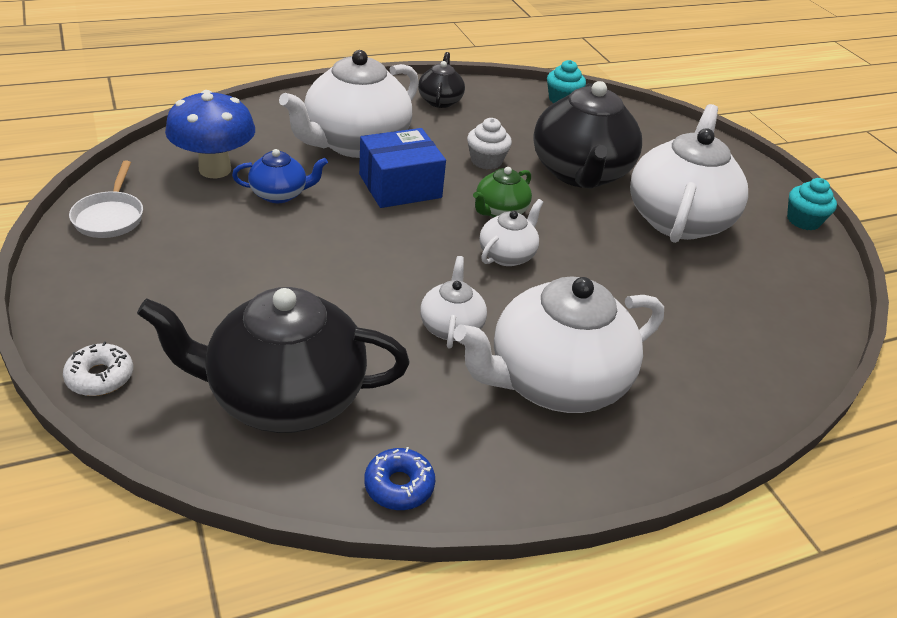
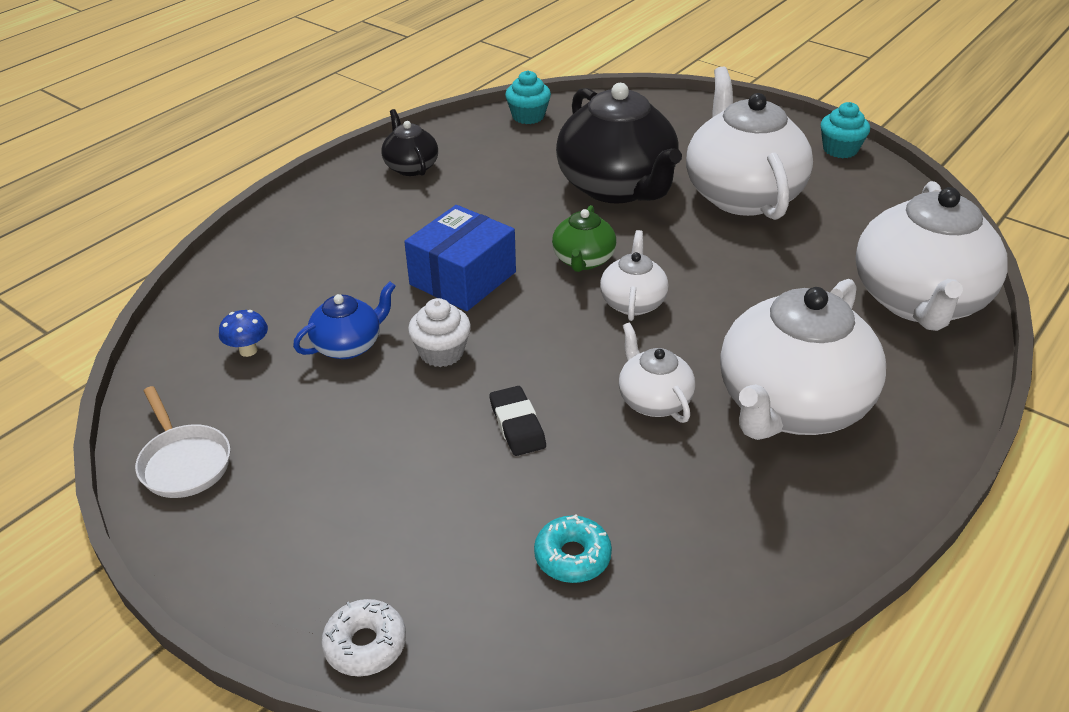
camera: 25 degrees left, 0 degrees up
(215, 169) = (248, 350): blue mushroom -> blue mushroom, size x0.44
(284, 396) = (572, 556): black teapot -> turquoise donut
(337, 295) = (517, 425): none -> black eraser
(355, 143) = (370, 252): white teapot -> white teapot (918, 301)
(399, 485) = (760, 581): blue donut -> none
(486, 161) = (519, 213): white cupcake -> white cupcake (441, 352)

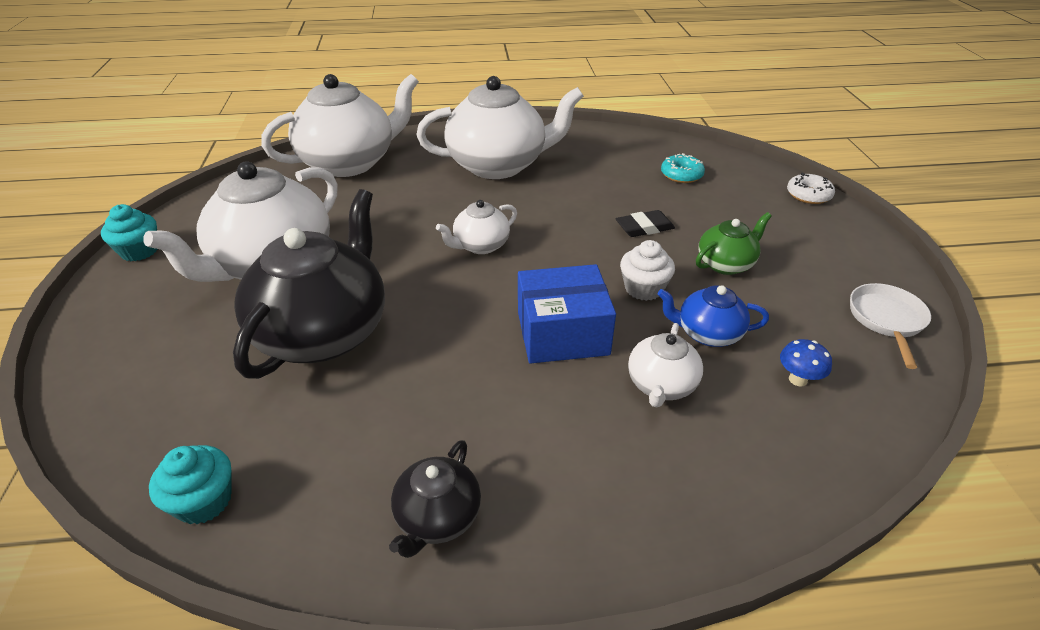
camera: 135 degrees left, 0 degrees up
(517, 425) = (644, 227): black eraser -> black eraser turned 45 degrees clockwise
(583, 260) = (460, 290): green teapot -> green teapot (726, 264)
(653, 400) = (556, 199): white teapot -> white teapot (661, 385)

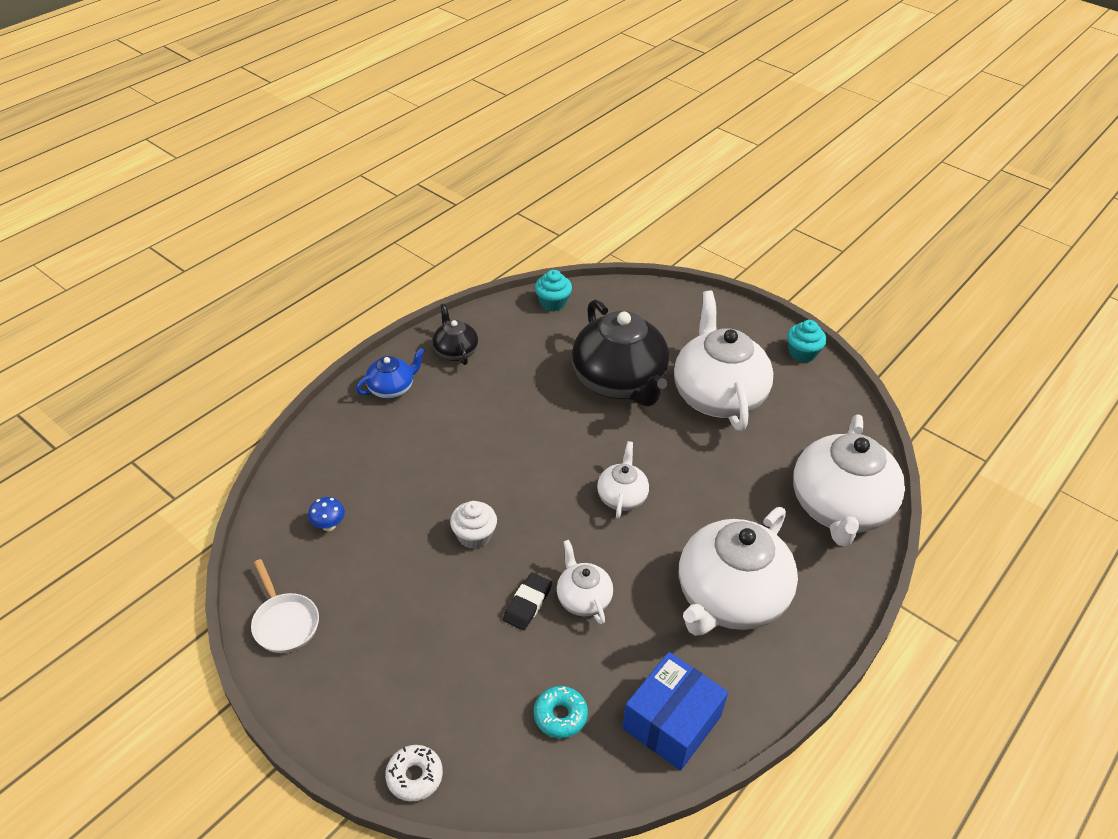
camera: 135 degrees right, 5 degrees up
(562, 333) = (493, 466): blue box -> blue box (671, 722)
(661, 385) = (407, 470): white teapot -> white teapot (583, 598)
(707, 333) = (404, 525): blue teapot -> blue teapot (392, 388)
(726, 264) = (433, 604): green teapot -> none

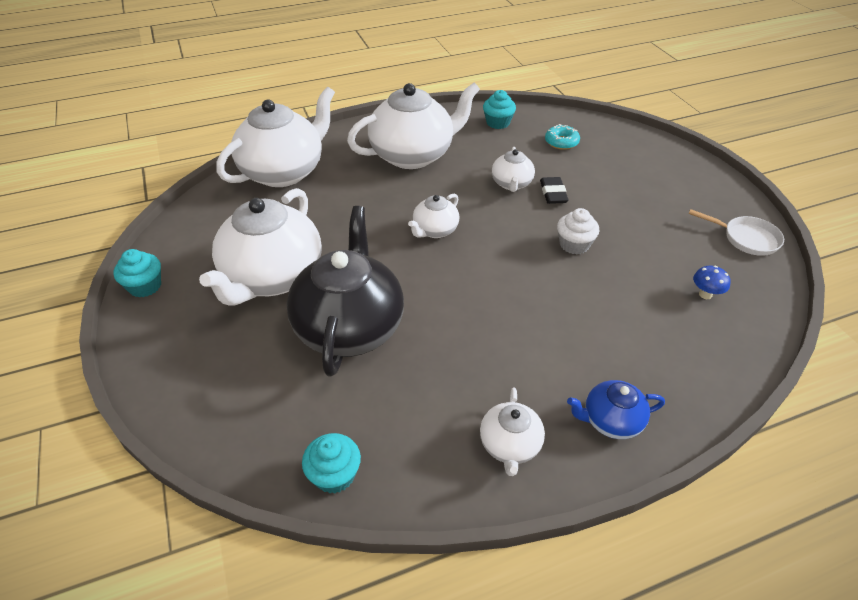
camera: 150 degrees left, 0 degrees up
(285, 623) = (746, 238): white pan -> white pan turned 120 degrees clockwise
(414, 776) = (660, 145): white donut -> none
(455, 351) = (510, 445): black teapot -> white teapot
(527, 604) = (553, 193): black eraser -> black eraser turned 60 degrees counterclockwise
(671, 722) = (498, 123): blue box -> turquoise cupcake

